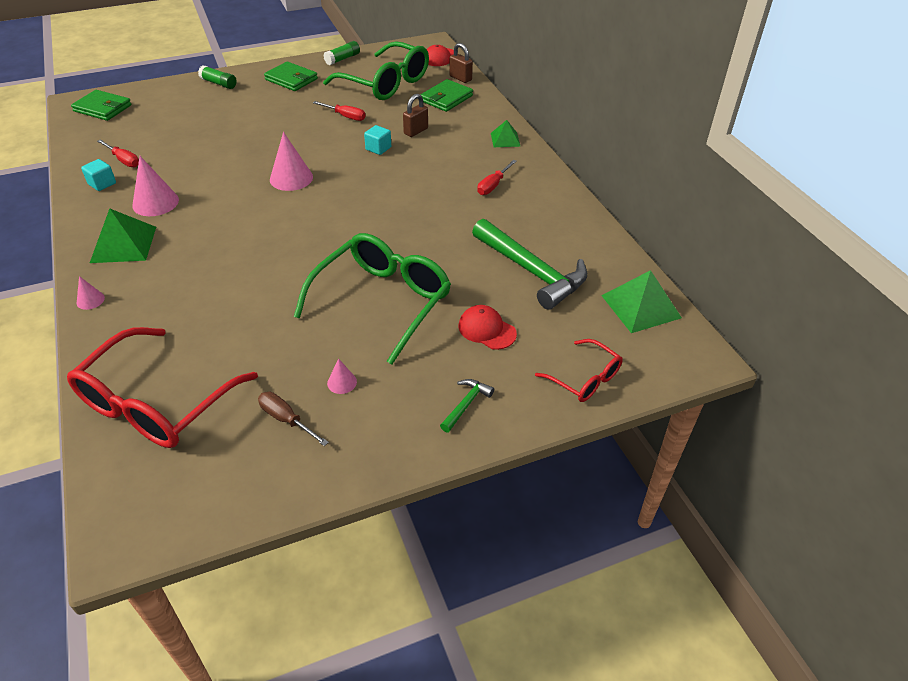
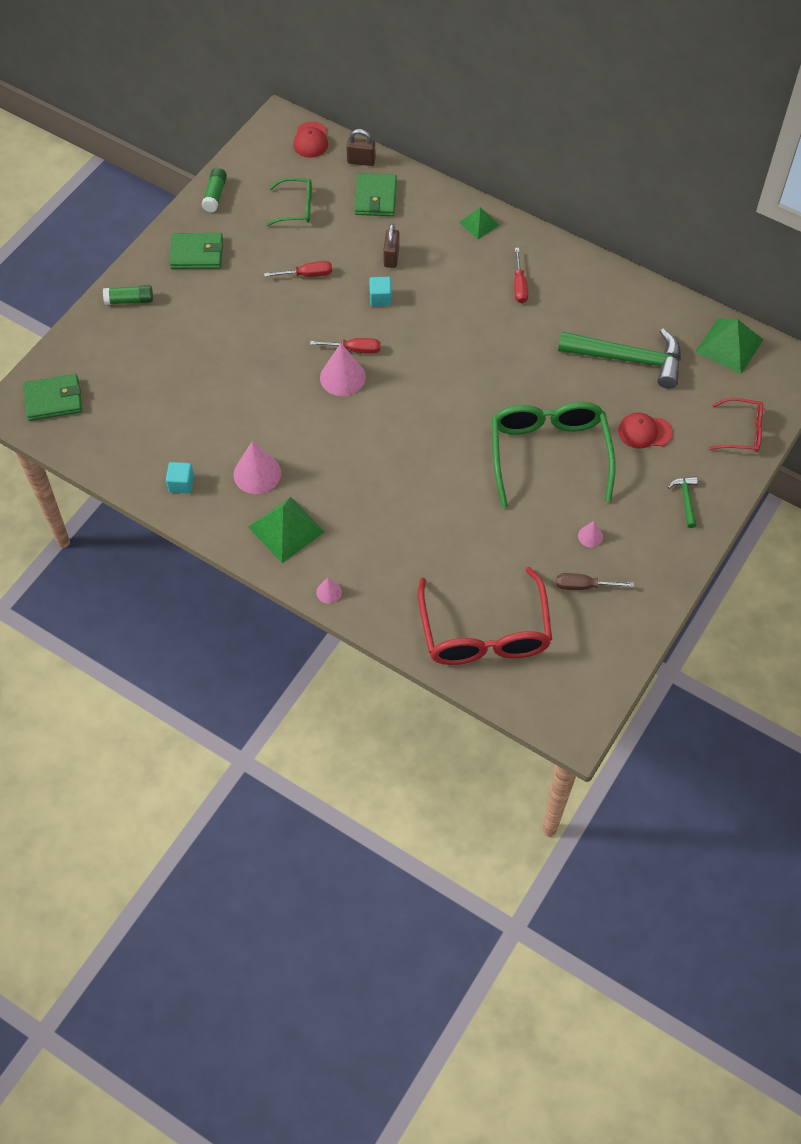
camera: 35 degrees left, 15 degrees up
(123, 160) = (164, 447): red screwdriver -> red screwdriver (354, 349)
(385, 83) = (296, 208): green glasses -> green glasses, size x0.52

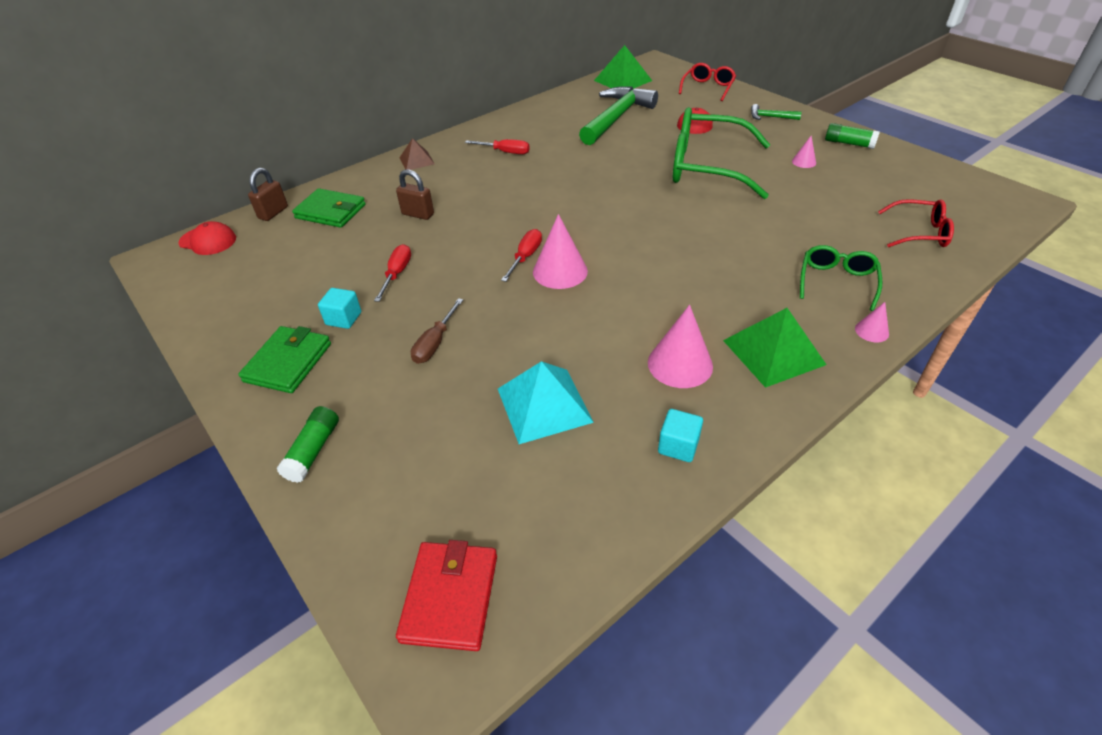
camera: 70 degrees left, 15 degrees down
(53, 399) = (450, 597): green wallet -> red wallet
(197, 404) = (544, 405): none -> turquoise pyramid
(215, 195) = (209, 329): green glue stick -> green glue stick (849, 143)
(296, 208) = (293, 266): green glasses -> green glasses (836, 282)
(380, 298) = (466, 229): turquoise cube -> turquoise cube (343, 318)
(479, 223) = (417, 160): green pyramid -> brown pyramid
(484, 632) = (919, 233): red glasses -> red glasses, size x0.52
(584, 586) = (860, 173): brown screwdriver -> brown screwdriver (435, 343)

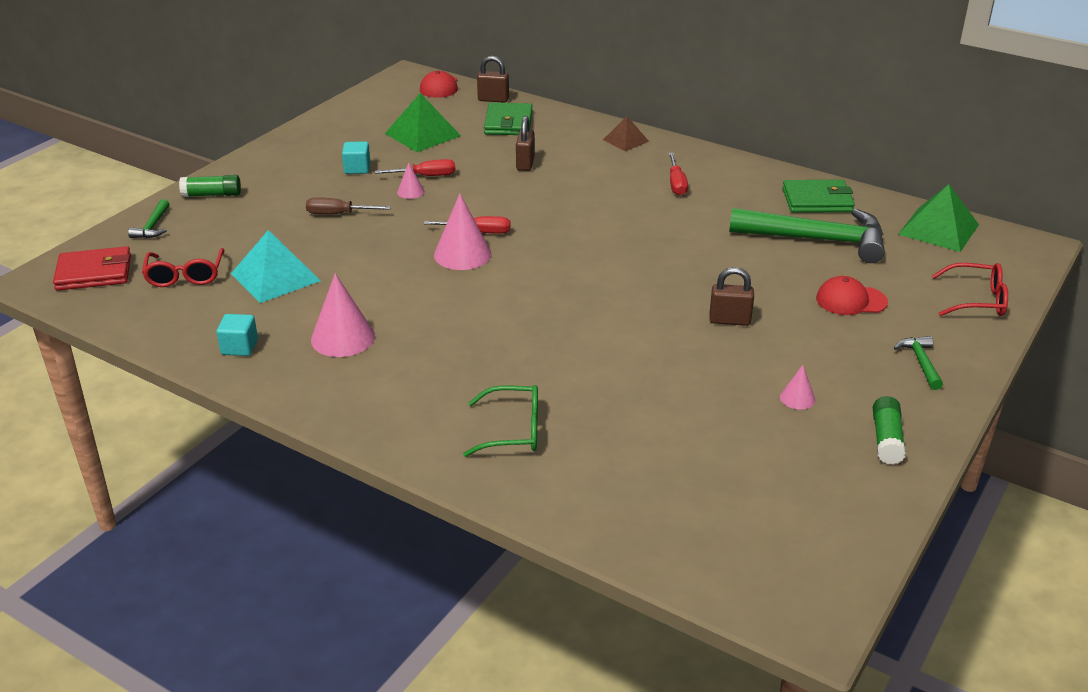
camera: 70 degrees right, 10 degrees down
(288, 362) = (299, 161): green wallet -> green wallet (817, 200)
(358, 520) = (153, 226): none -> green hammer
(707, 167) = (729, 320): green glasses -> brown padlock
(773, 352) = (375, 391): green pyramid -> green pyramid (423, 134)
(871, 331) = (429, 456): pink cone -> pink cone (410, 192)
(919, 233) = (657, 501): red glasses -> red glasses (185, 275)

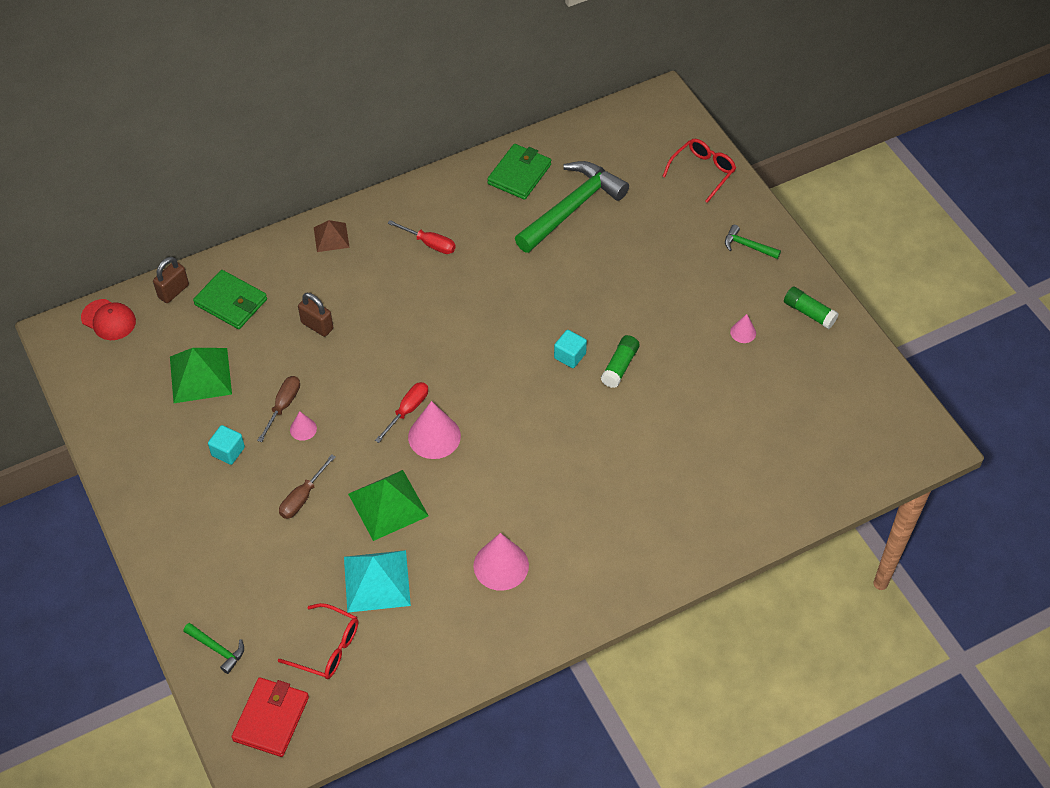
camera: 60 degrees left, 20 degrees up
(212, 195) = (190, 583): green glue stick -> green glue stick (620, 366)
(239, 347) = (468, 641): turquoise cube -> turquoise cube (570, 356)
(426, 176) = (283, 406): red screwdriver -> brown screwdriver
(513, 430) = (681, 506): green glasses -> none
(729, 320) = (636, 318): brown padlock -> none
(851, 300) = (658, 237): red cap -> none
(938, 229) = (607, 133): green pyramid -> green pyramid (388, 504)

